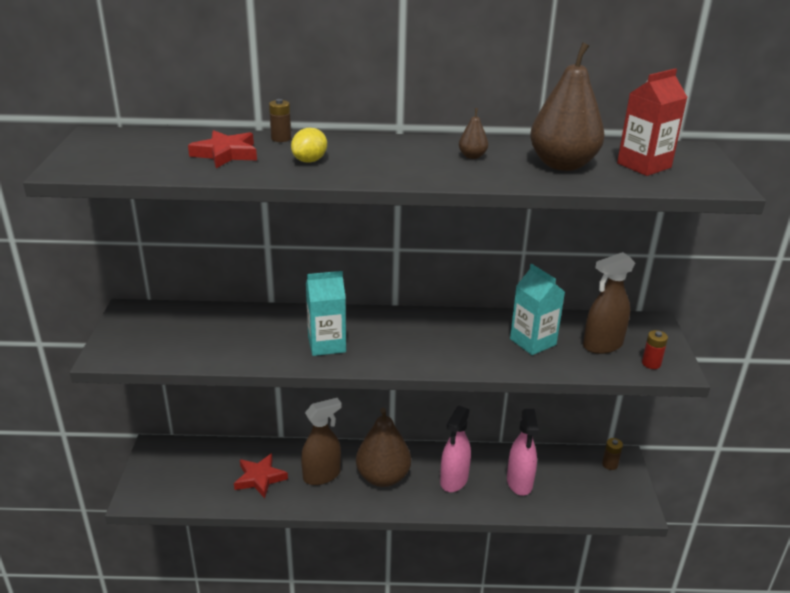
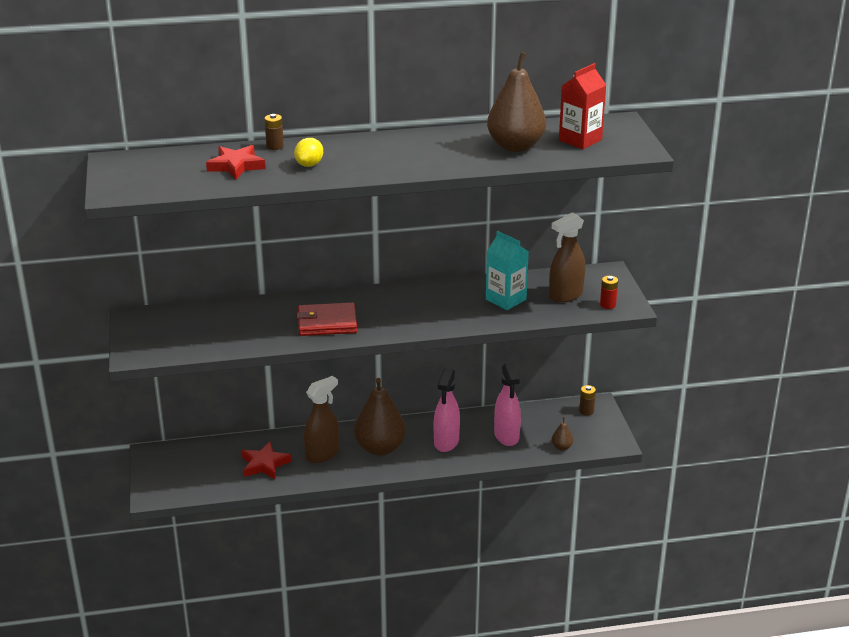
camera: 10 degrees left, 0 degrees up
(326, 344) = (327, 323): turquoise carton -> red wallet
(472, 156) = (441, 146): brown pear -> brown pear (561, 447)

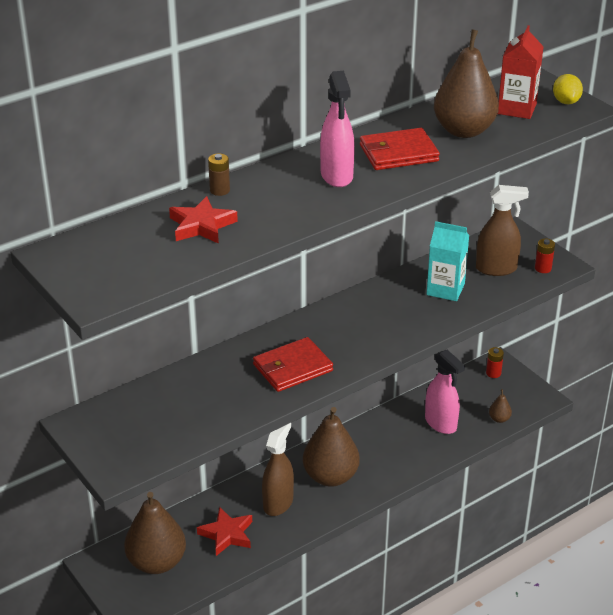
camera: 25 degrees left, 5 degrees up
(196, 467) = (156, 562): none -> brown pear
(309, 164) = (279, 204): yellow lemon -> yellow lemon (566, 102)
(442, 151) = (398, 153): none -> red wallet
(446, 442) = (389, 448): pink spray bottle -> pink spray bottle (337, 176)
(565, 295) = (496, 269): brown spray bottle -> brown spray bottle turned 120 degrees counterclockwise
(586, 411) = (493, 373): brown battery -> red battery

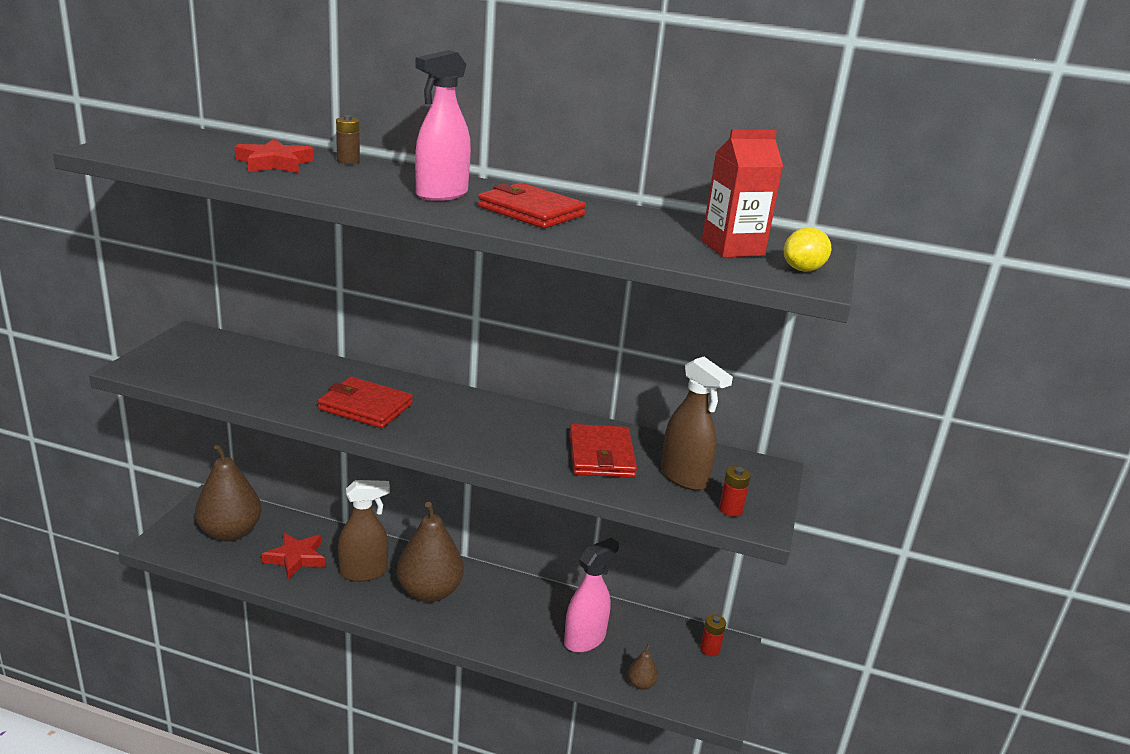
camera: 50 degrees right, 10 degrees down
(441, 423) = (585, 639): pink spray bottle -> pink spray bottle turned 150 degrees counterclockwise
(445, 289) = (601, 455): turquoise carton -> red wallet
(464, 131) = (633, 231): brown pear -> none

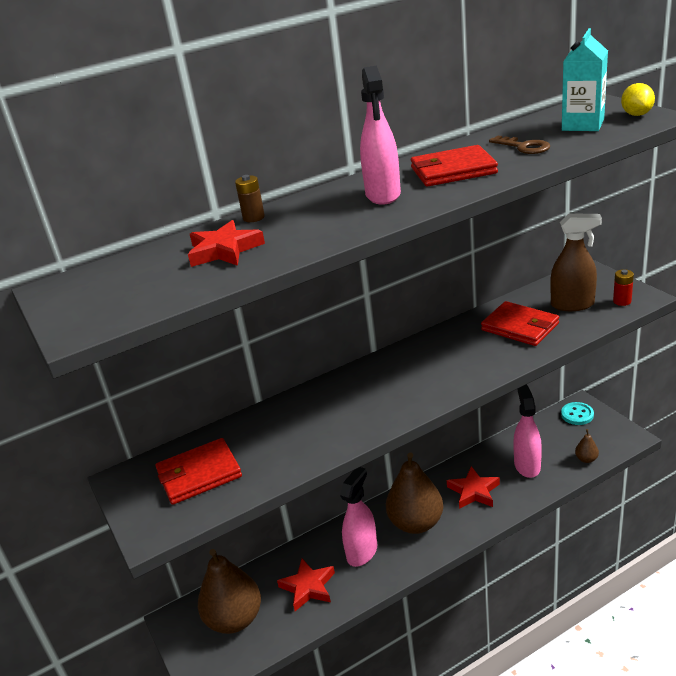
camera: 40 degrees left, 5 degrees up
(364, 572) = (362, 552): brown spray bottle -> pink spray bottle
(365, 407) = (356, 412): red wallet -> red wallet (199, 474)
(509, 614) = (474, 491): none -> red star
(631, 231) = (524, 147): none -> brown key
(710, 649) = (577, 415): red battery -> turquoise button
(732, 248) = (583, 125): red carton -> turquoise carton

